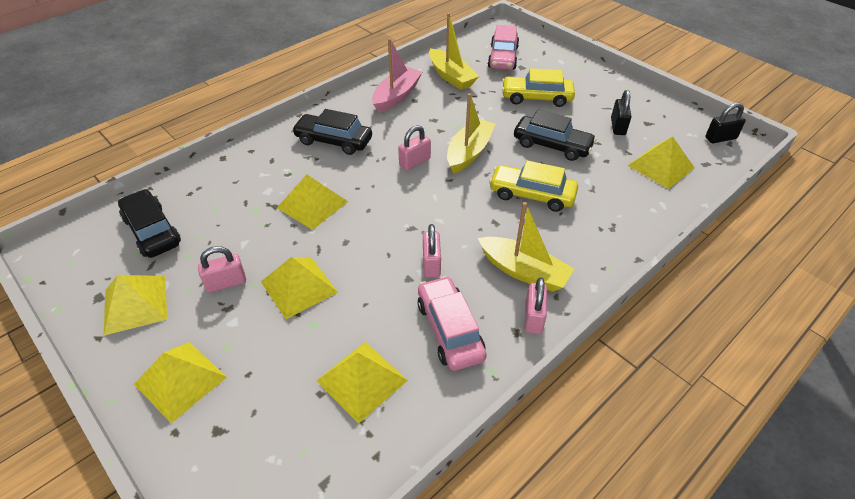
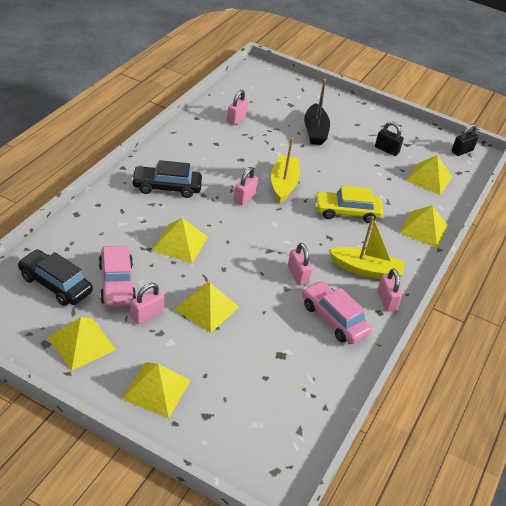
camera: 25 degrees left, 5 degrees down
(362, 380) = (290, 363): yellow pyramid -> yellow pyramid (423, 229)
(396, 96) = (199, 141): pink boat -> none
(451, 76) = (236, 118): yellow boat -> pink padlock
(503, 57) = (271, 97): pink car -> pink car (116, 283)
(536, 98) = (315, 131): yellow car -> black boat
(552, 145) = (344, 171): black car -> none
(618, 127) = (386, 150): black padlock -> black padlock turned 45 degrees counterclockwise

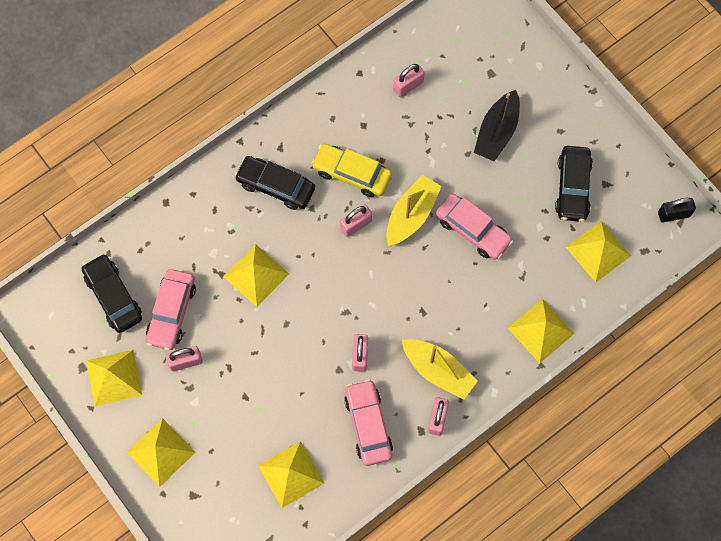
camera: 30 degrees right, 30 degrees up
(206, 308) = (246, 370): yellow pyramid -> yellow pyramid (291, 474)
(334, 184) = (473, 230): none -> pink car
(346, 212) = (463, 279): yellow car -> yellow car (352, 174)
(386, 150) = (572, 187): black padlock -> black car

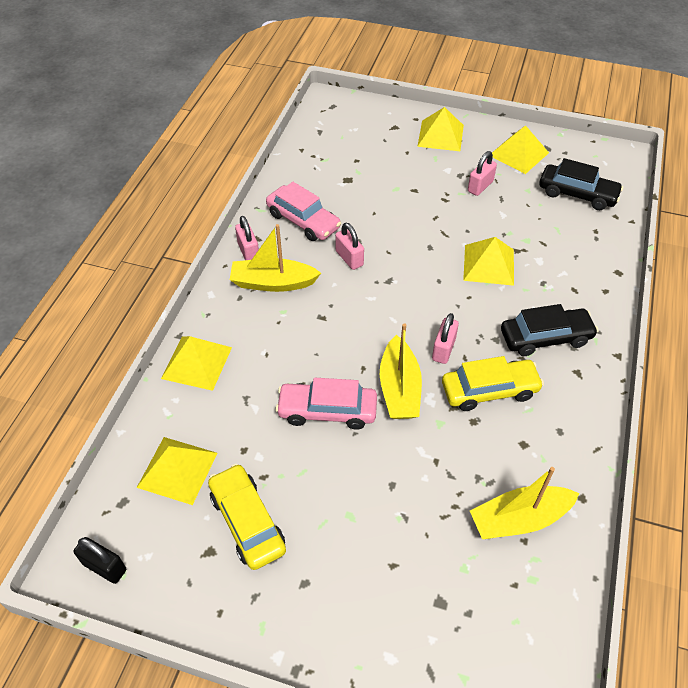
camera: 145 degrees right, 20 degrees down
(172, 312) = (524, 207): pink car -> none
(291, 474) = (337, 167): yellow pyramid -> none
(408, 85) = (519, 519): pink padlock -> yellow boat
(497, 132) = (378, 531): black boat -> none
(572, 187) = (247, 522): black car -> yellow car
(673, 214) = (104, 567): black padlock -> black padlock turned 75 degrees clockwise

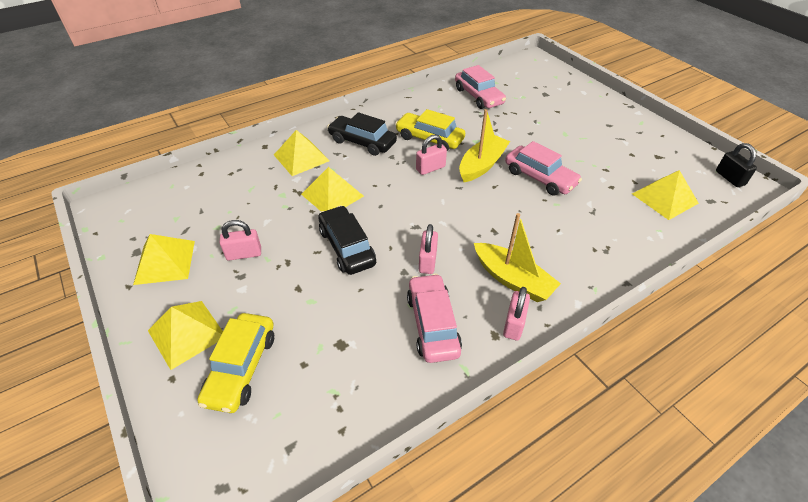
camera: 140 degrees left, 5 degrees down
(197, 363) = (620, 253): yellow pyramid -> yellow pyramid (301, 157)
(247, 522) = (628, 157): yellow car -> yellow car (241, 368)
(519, 519) = (478, 96): yellow boat -> pink car
(577, 194) = (193, 201): black car -> black car (347, 247)

